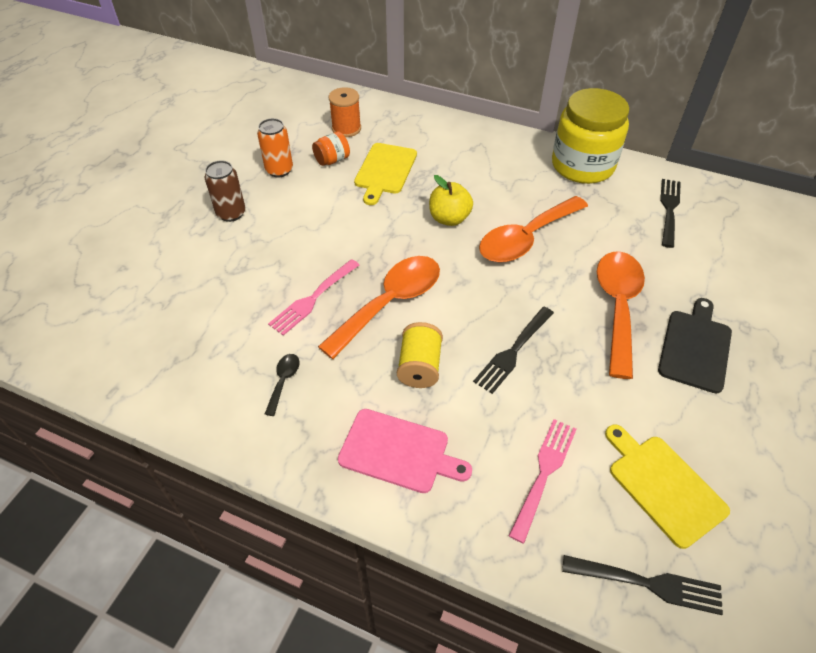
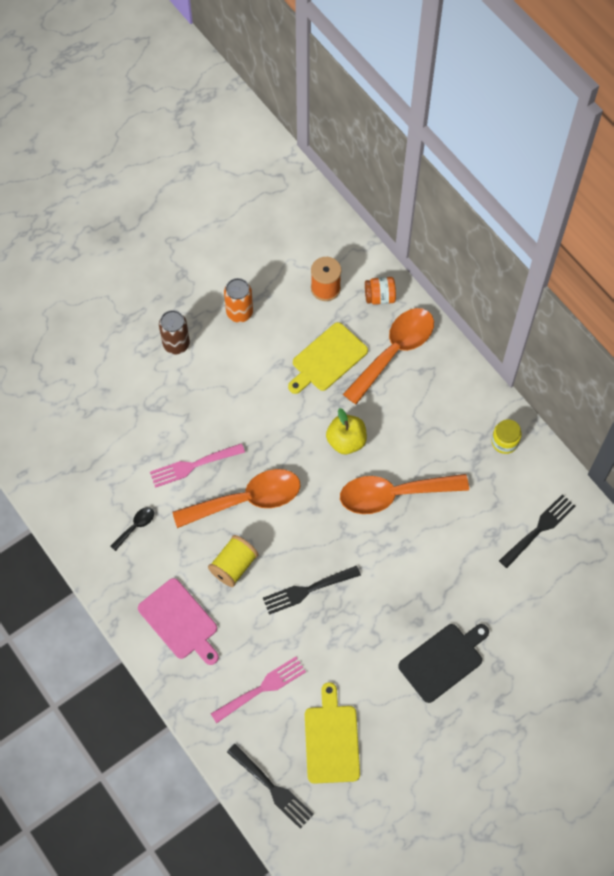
camera: 30 degrees right, 15 degrees up
(332, 160) = (290, 323): orange jar -> orange jar (379, 297)
(582, 165) = (504, 442): yellow jar -> yellow jar, size x0.43
(617, 307) = (414, 596): orange spoon -> orange spoon (394, 351)

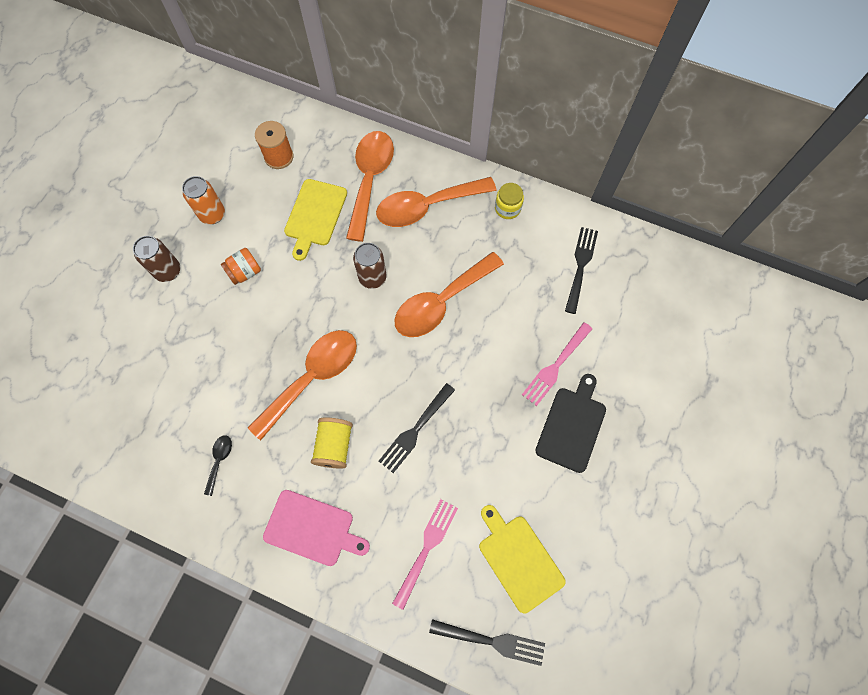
camera: 30 degrees left, 5 degrees up
(193, 465) = (244, 373): pink fork -> pink fork (555, 366)
(346, 441) = (372, 277): yellow apple -> brown can
(379, 297) = (330, 141): orange jar -> orange jar (245, 272)
(431, 402) = (427, 206): none -> orange spoon

